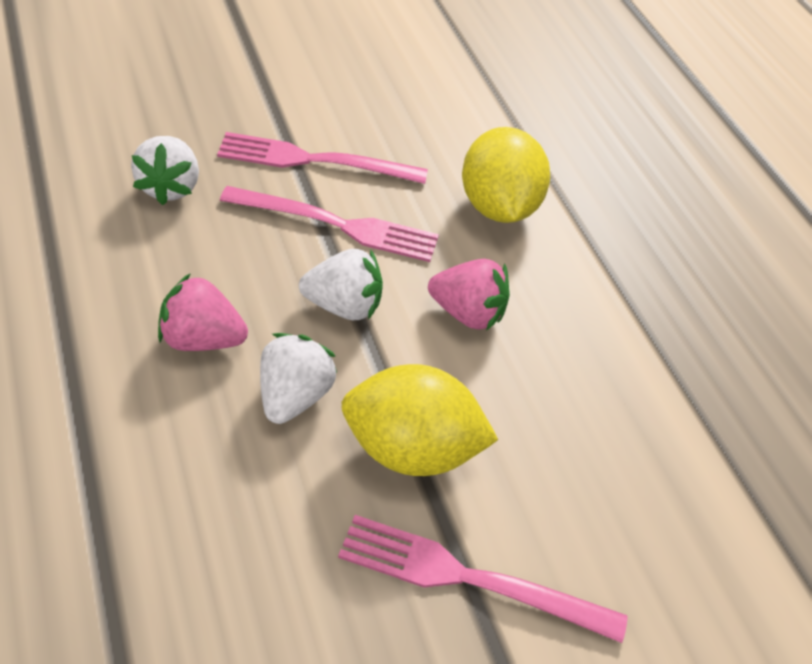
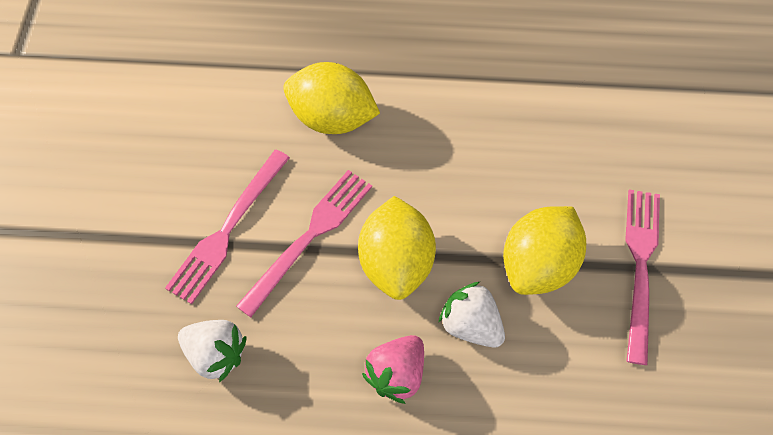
camera: 60 degrees left, 15 degrees up
(343, 306) = (396, 262): white strawberry -> yellow lemon
(467, 314) = (430, 182): pink strawberry -> none
(469, 578) = (640, 266): pink fork -> pink fork turned 150 degrees clockwise

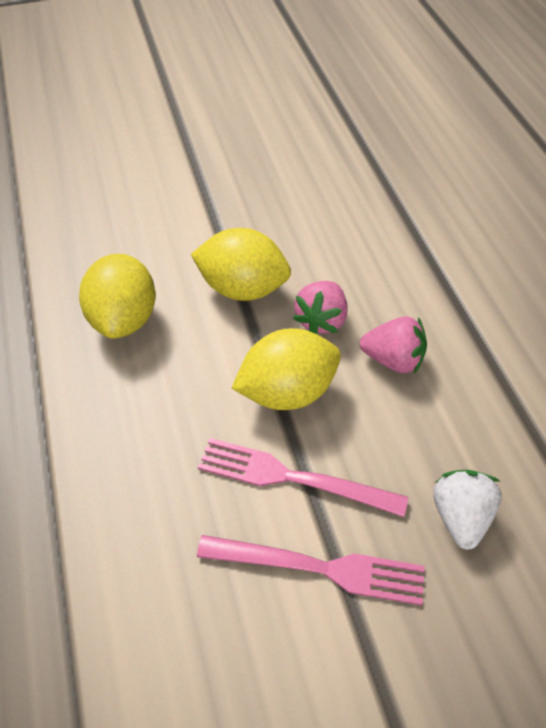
camera: 110 degrees left, 10 degrees down
(332, 118) = (130, 511): yellow lemon -> yellow lemon (124, 318)
(471, 324) = (321, 320): white strawberry -> pink strawberry
(640, 266) = (216, 226): pink fork -> none

